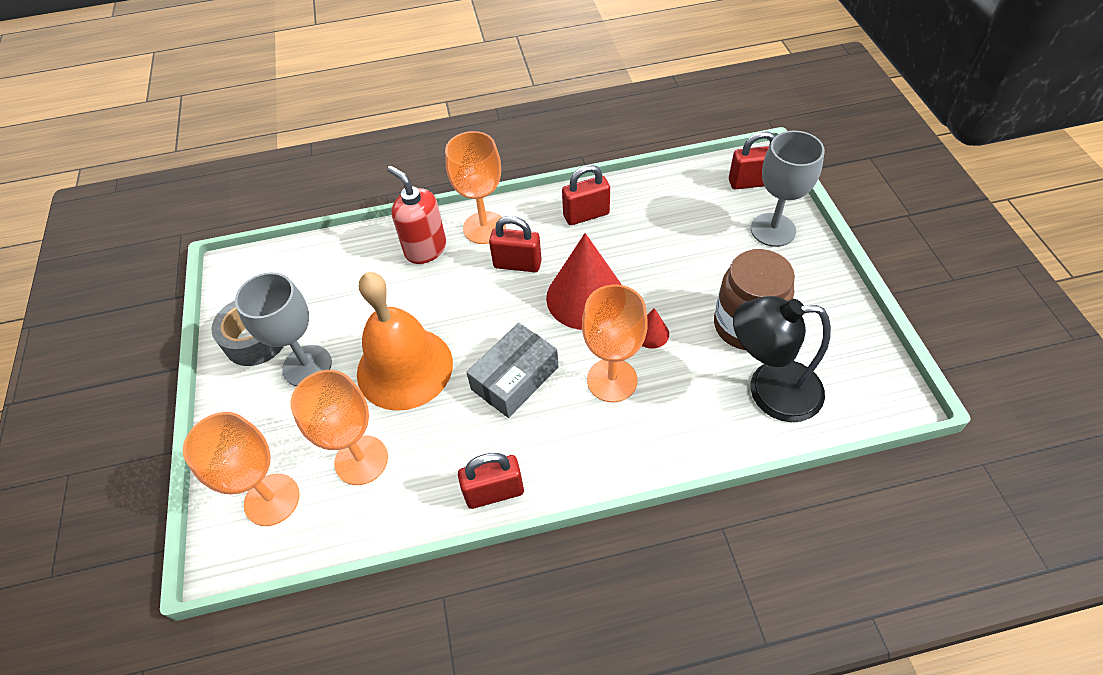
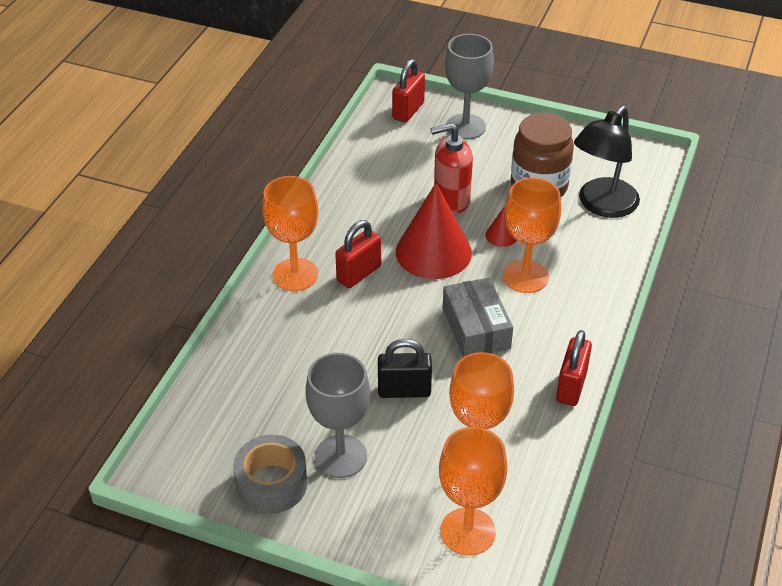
camera: 60 degrees left, 10 degrees down
(404, 368) = (404, 391): orange bell -> black padlock
(425, 249) = (280, 322): red soap dispenser -> red soap dispenser (451, 200)
(586, 215) = (346, 210): red padlock -> none

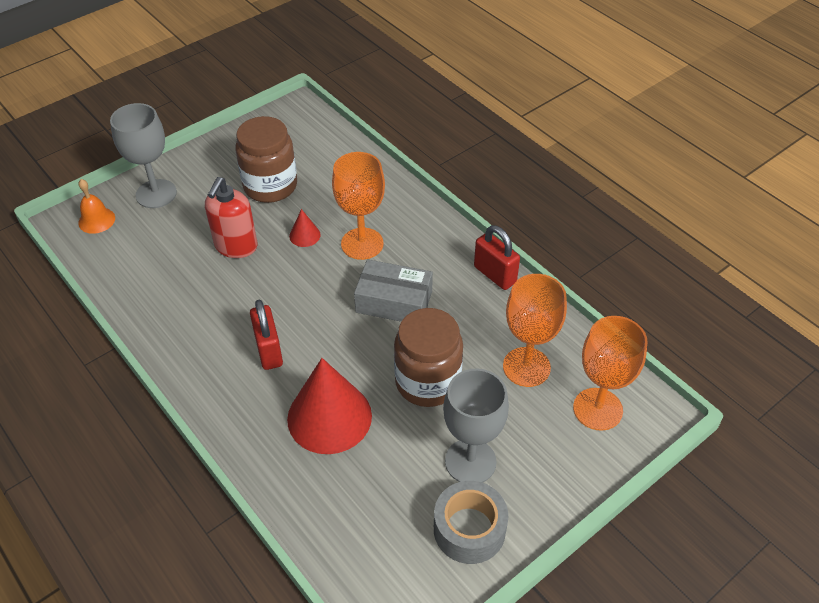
camera: 60 degrees left, 5 degrees up
(295, 275) = (230, 398): orange goblet -> none
(404, 391) = (427, 382): black padlock -> brown jar
(408, 111) = (96, 220): red padlock -> orange bell
(433, 252) = (286, 287): red cone -> red cone (329, 417)
(602, 206) = (324, 162): black lamp -> none

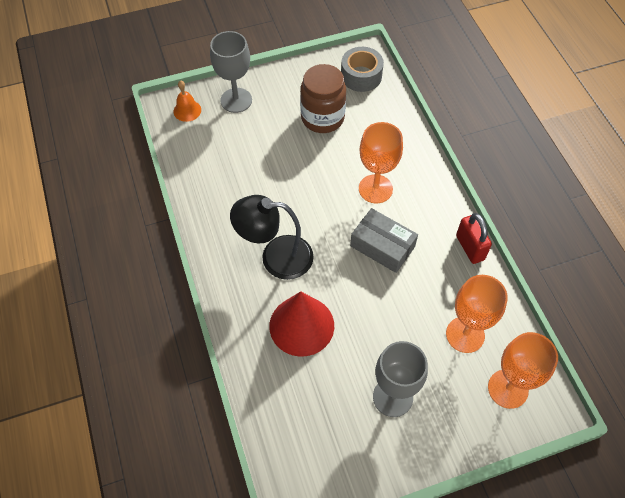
camera: 20 degrees right, 10 degrees up
(236, 246) = (280, 162): red soap dispenser -> none
(269, 350) = (276, 257): red padlock -> black lamp
(304, 235) = (334, 168): red cone -> none
(427, 382) = (384, 321): brown jar -> none
(469, 529) = (372, 450): grey tape -> grey tape (361, 76)

